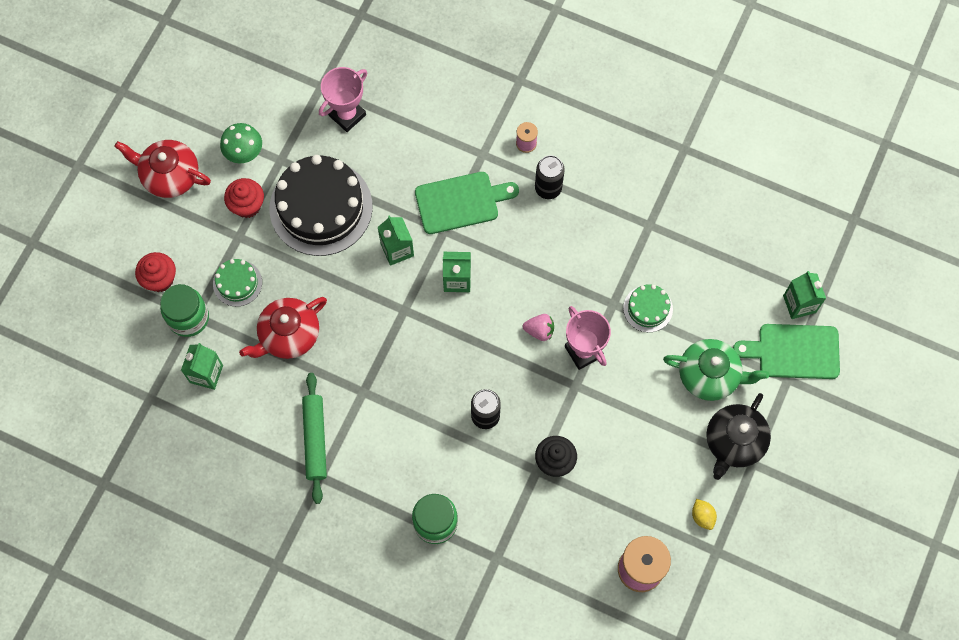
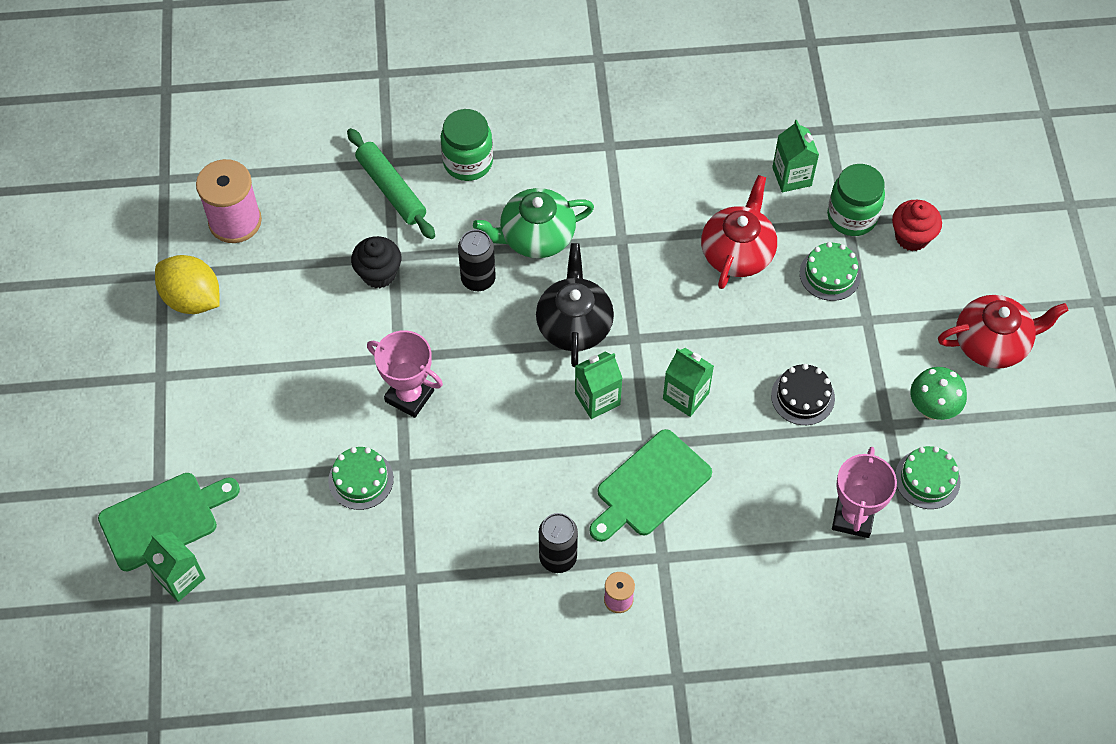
camera: 150 degrees right, 10 degrees down
(247, 205) = (883, 356): red cupcake -> none
(283, 113) = (927, 479): none -> green cake
(315, 439) = (638, 173): green rolling pin -> green rolling pin (391, 189)
(321, 207) = (802, 396): black cake -> black cake, size x0.47
(539, 331) = (471, 392): pink strawberry -> none
(702, 516) = (192, 299): yellow lemon -> yellow lemon, size x2.01
(709, 375) = (252, 443): green teapot -> green teapot (536, 236)
(734, 442) = (191, 387): black teapot -> black teapot (574, 324)

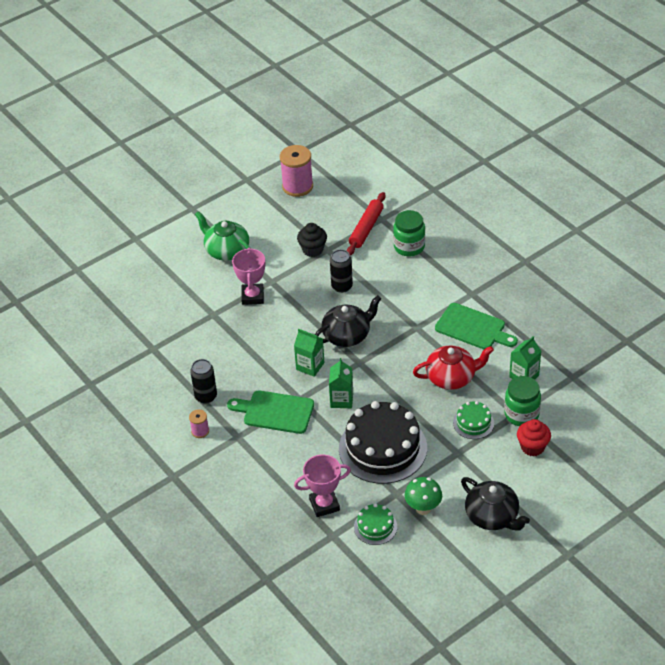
camera: 60 degrees right, 15 degrees down
(164, 519) = (119, 250): green cutting board -> green cutting board (473, 328)
(180, 578) = (93, 271): green carton -> none
(192, 299) = (242, 196): yellow lemon -> none
(361, 479) = (192, 303): green cake -> none
(391, 189) = (366, 228): green rolling pin -> red rolling pin
(536, 236) = (387, 294): green teapot -> green teapot (226, 250)
(802, 396) = (383, 448): black cake -> black cake, size x2.12
(992, 343) = (492, 516): red teapot -> black teapot

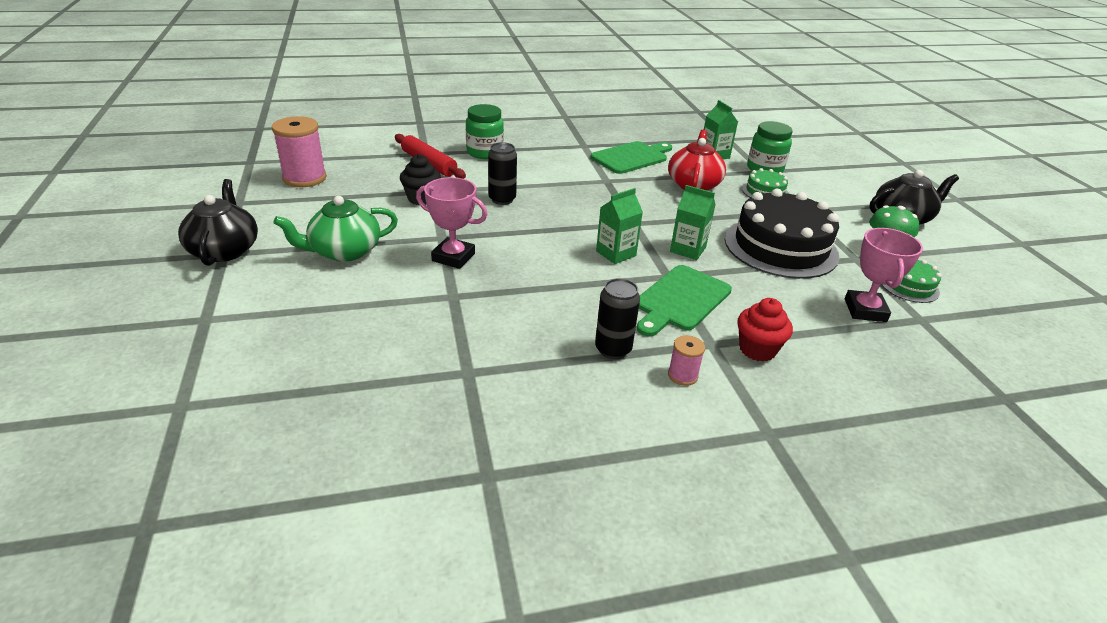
camera: 70 degrees left, 10 degrees down
(347, 335) = (584, 218): black teapot -> black teapot (224, 250)
(532, 447) = (810, 176): red cupcake -> red cupcake (757, 349)

